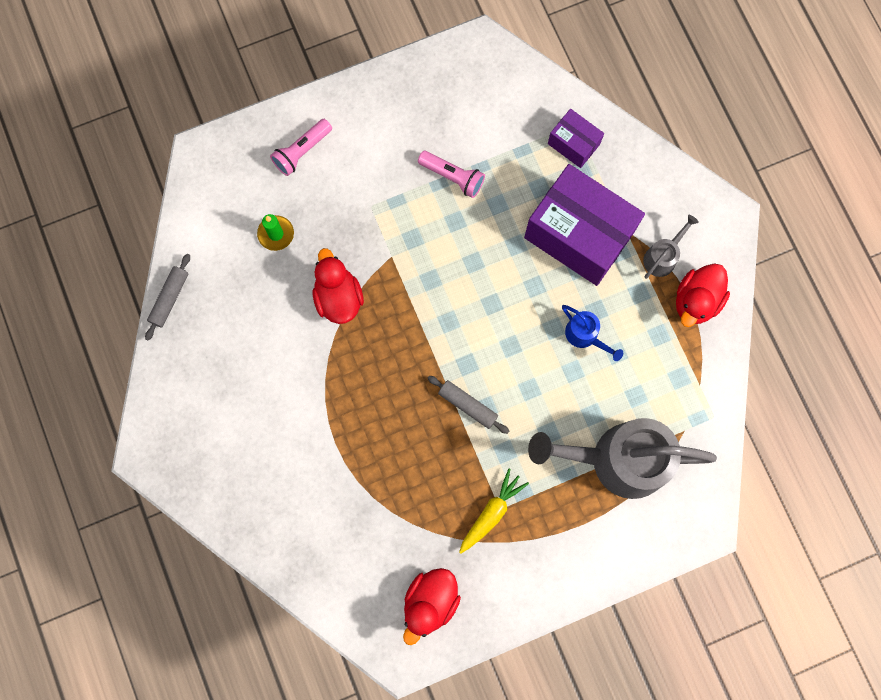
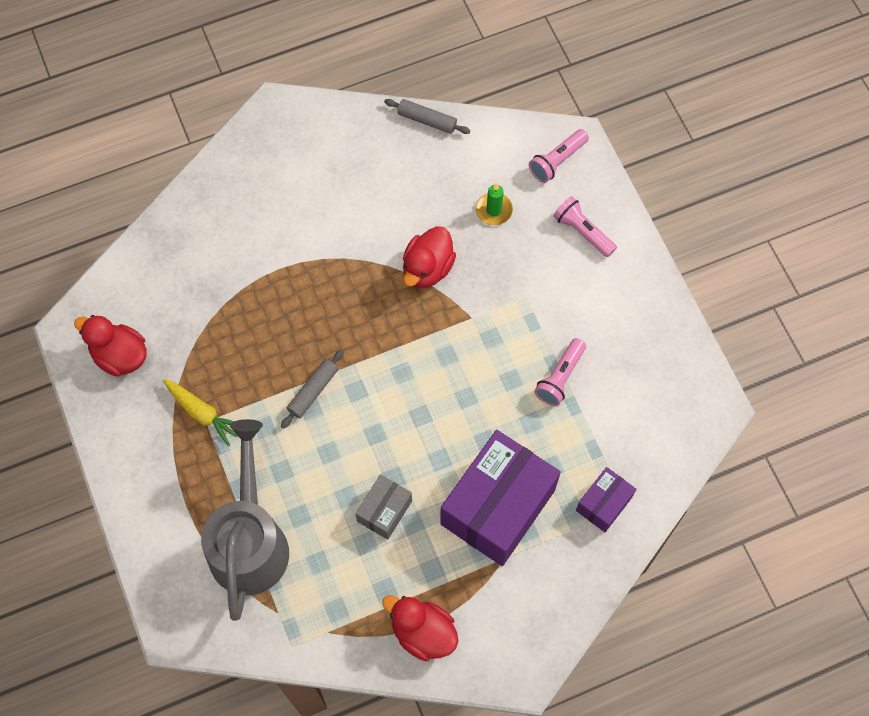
camera: 90 degrees right, 10 degrees down
(223, 172) = (557, 161): none -> pink flashlight
(338, 297) = (427, 268): red duck -> red duck turned 135 degrees clockwise
(585, 336) = (384, 511): blue watering can -> grey box
(662, 256) = (474, 597): grey watering can -> none

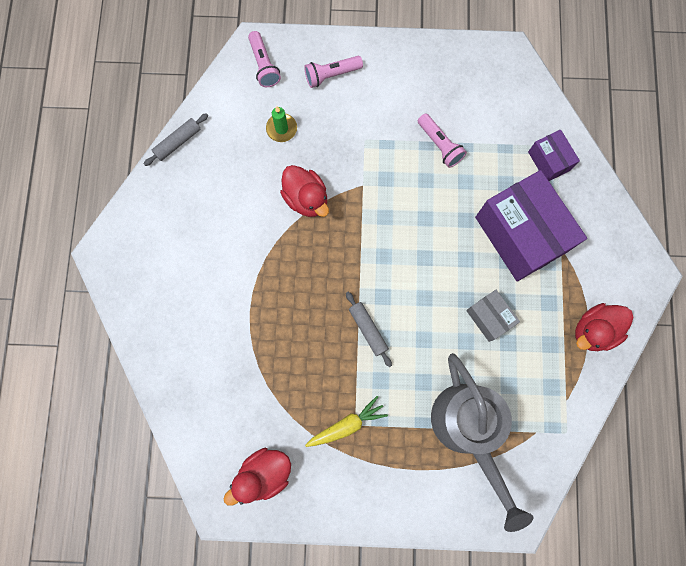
camera: 65 degrees left, 10 degrees up
(249, 540) = (469, 430): grey watering can -> grey watering can turned 135 degrees counterclockwise

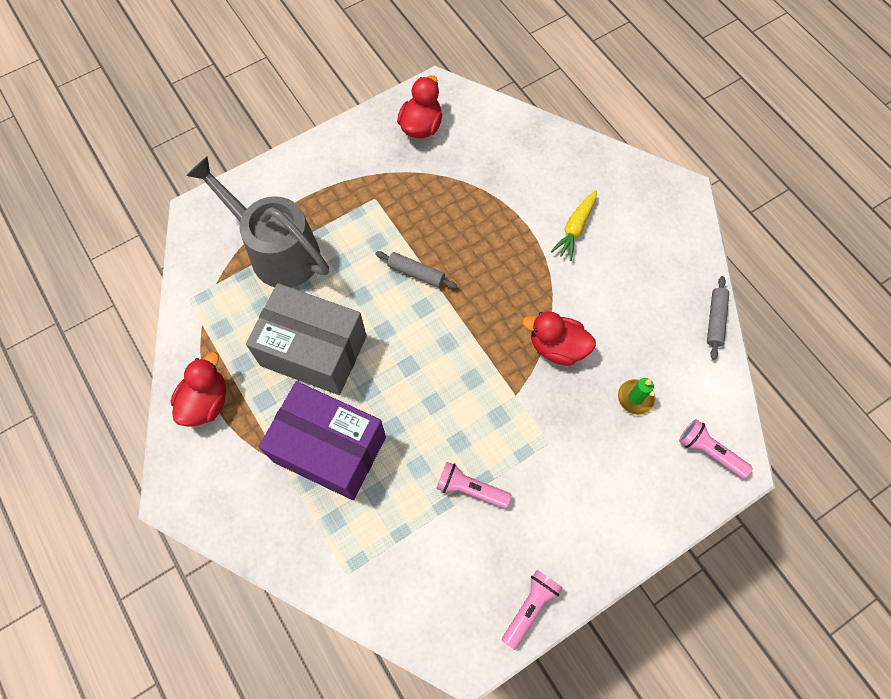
camera: 145 degrees right, 10 degrees down
(331, 75) = (635, 489): pink flashlight -> pink flashlight (530, 607)
(347, 425) = (381, 194): yellow carrot -> yellow carrot (575, 228)
(489, 317) = (313, 351): grey box -> grey box, size x2.06
(549, 161) = (345, 550): purple box -> none

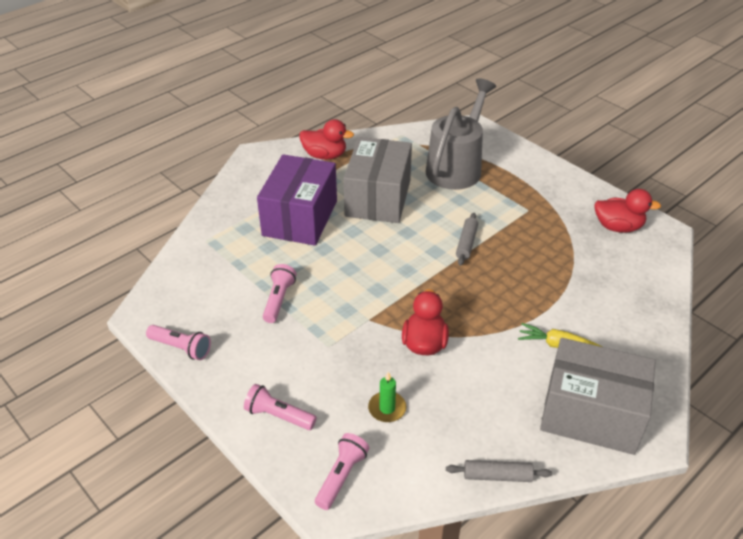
camera: 80 degrees right, 25 degrees down
(635, 504) = (278, 416): none -> pink flashlight
(656, 228) = (591, 414): none -> grey box

